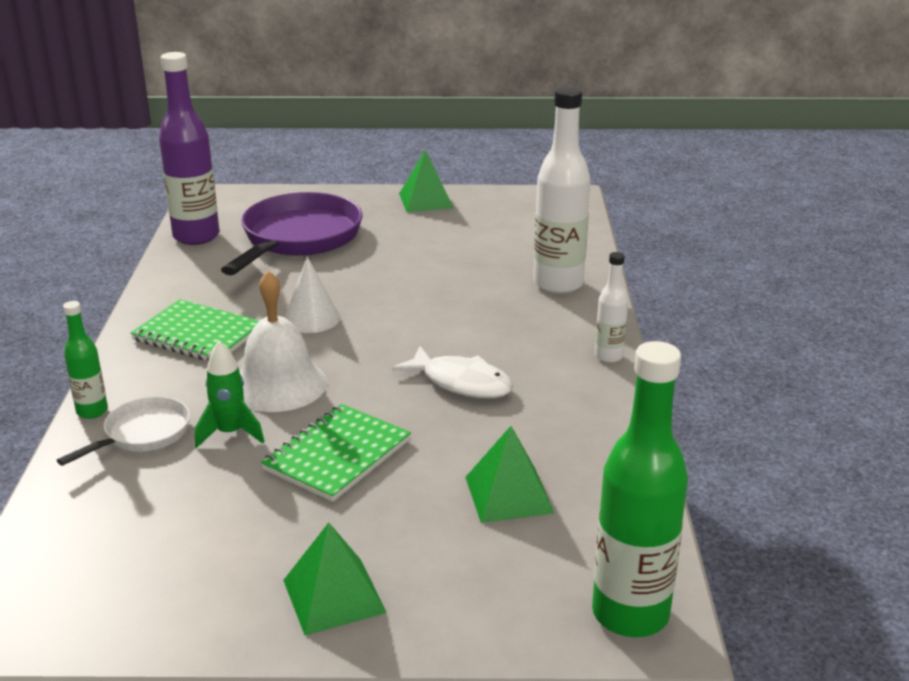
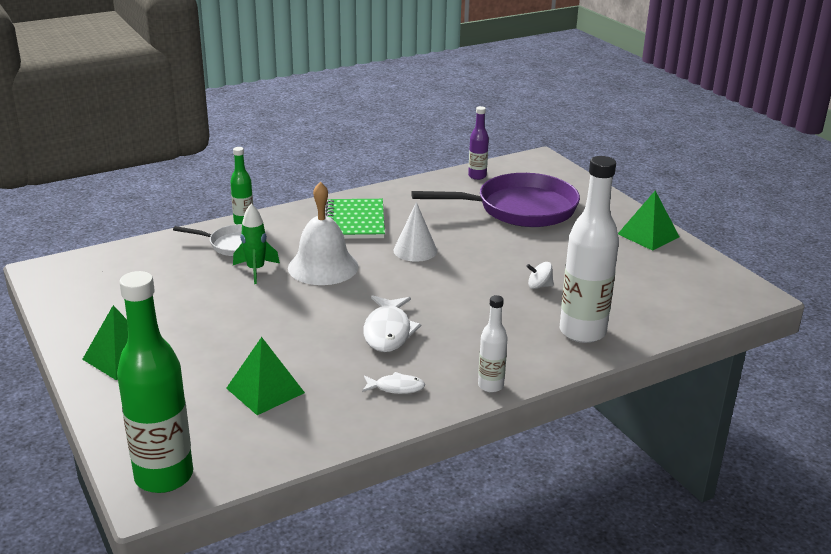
camera: 60 degrees right, 0 degrees up
(196, 236) = (477, 176): purple bottle -> purple bottle, size x0.51
(337, 455) = (261, 313): green notebook -> none
(458, 277) = (539, 286): none -> white spinning top
(571, 409) = (396, 388): none -> white fish

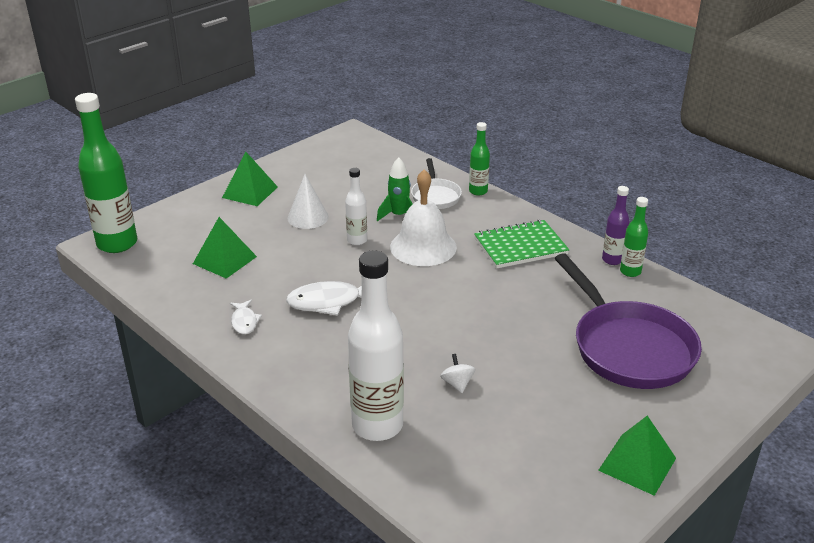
camera: 75 degrees right, 5 degrees up
(415, 250) = (485, 291): white cone -> white cone (308, 217)
(422, 186) = (630, 272): none -> green bottle
(477, 176) = (688, 305): purple bottle -> purple bottle (612, 260)
(490, 386) = (261, 374): white bottle -> white bottle (357, 240)

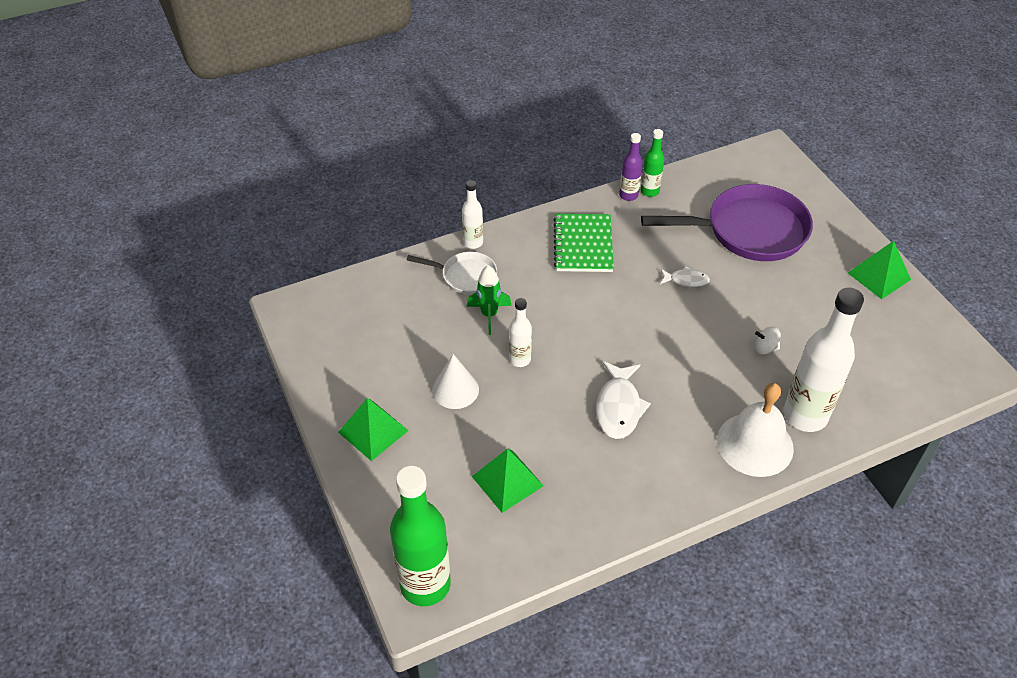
camera: 70 degrees left, 15 degrees up
(244, 322) = (627, 483): white fish -> white fish (686, 280)
(423, 247) = (553, 312): white bell -> white bell (755, 444)
(478, 191) = (473, 242): green bottle -> white bottle

